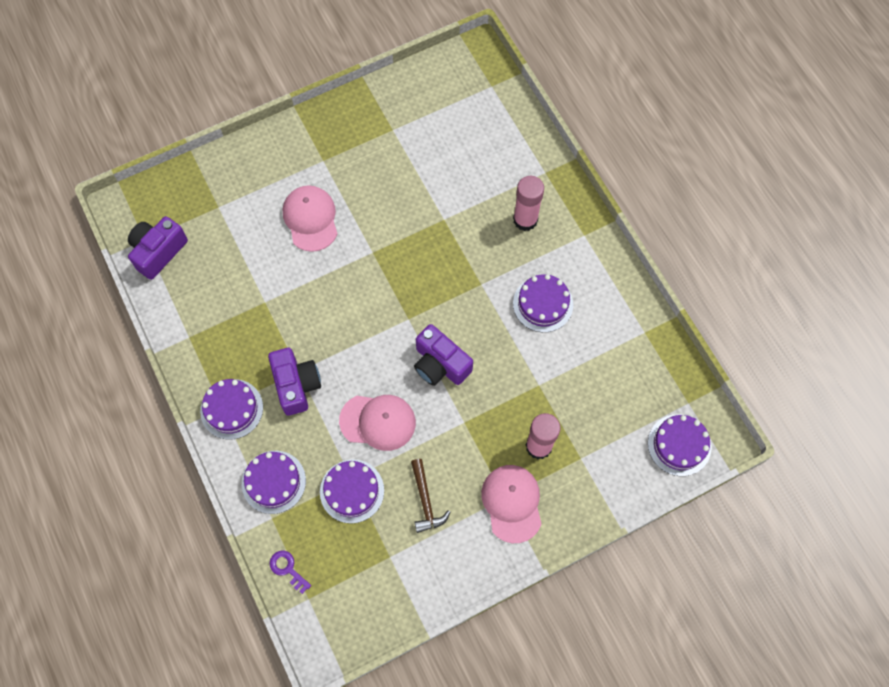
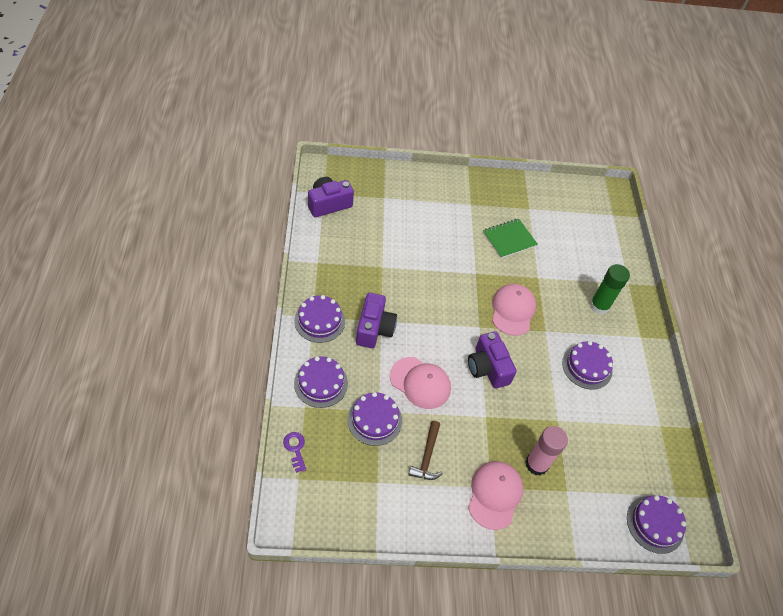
camera: 20 degrees right, 15 degrees down
(310, 219) = (443, 233): pink cap -> pink cap (512, 310)
(389, 185) = (509, 239): none -> green notebook
(525, 220) = (599, 306): pink glue stick -> green glue stick

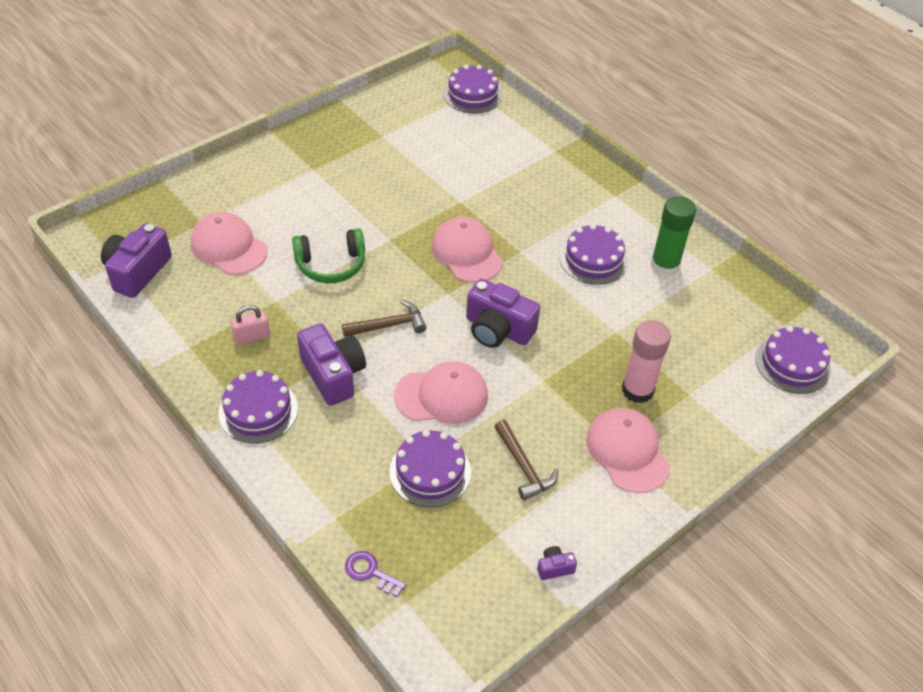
camera: 35 degrees left, 5 degrees down
(321, 383) = (329, 478): purple cake -> purple cake (472, 95)
(352, 278) = (252, 337): none -> pink padlock
(385, 220) = (229, 247): none -> pink cap
(390, 525) = (554, 568): none -> purple camera
(429, 266) = (331, 265): none -> green headphones
(429, 322) = (389, 325): none -> brown hammer
(509, 239) = (392, 181): green notebook -> none
(599, 306) = (548, 191): green glue stick -> green glue stick (664, 265)

